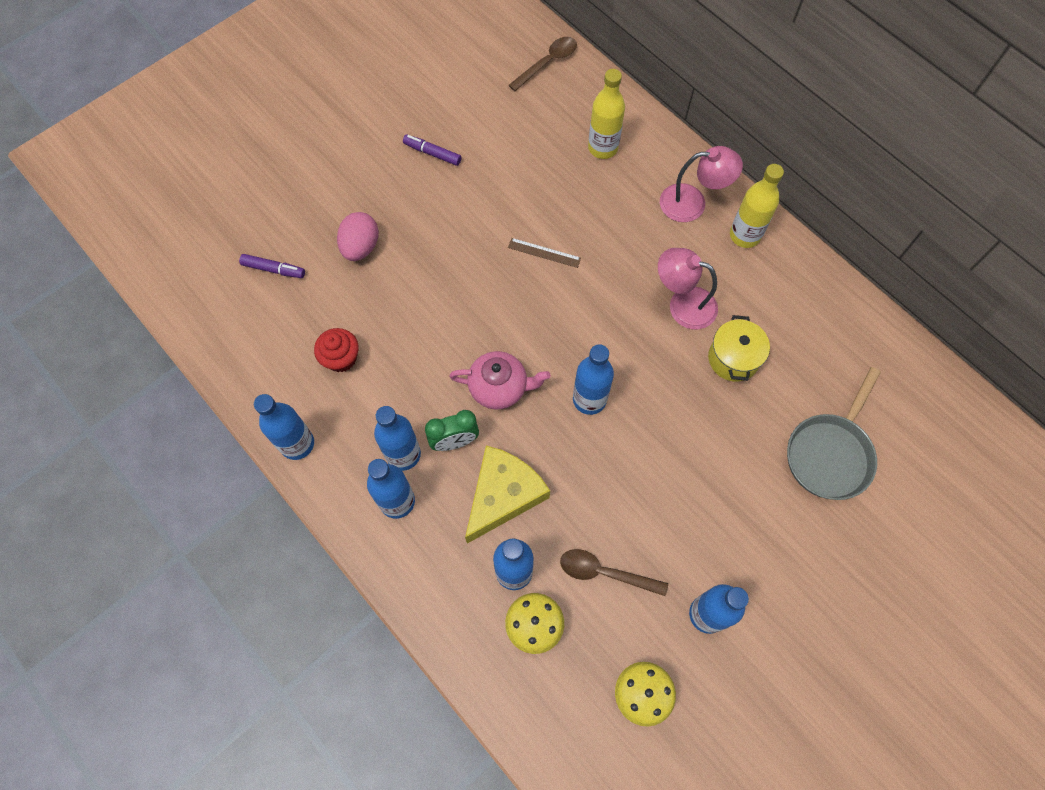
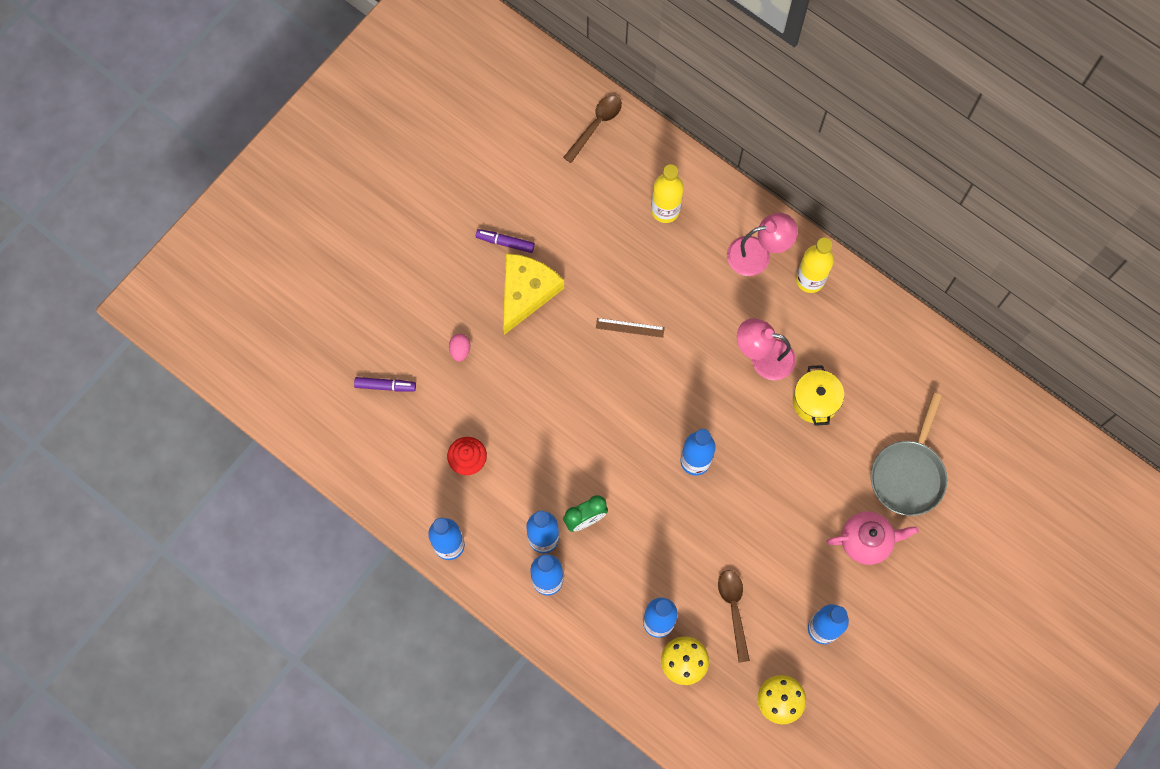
camera: 10 degrees left, 5 degrees up
(361, 247) = (460, 350): pink egg -> pink egg, size x0.59
(499, 388) = (614, 464): pink teapot -> pink teapot (866, 541)
(503, 495) = (636, 559): yellow cheese -> yellow cheese (526, 292)
(605, 572) = (734, 609): brown spoon -> brown spoon turned 75 degrees clockwise

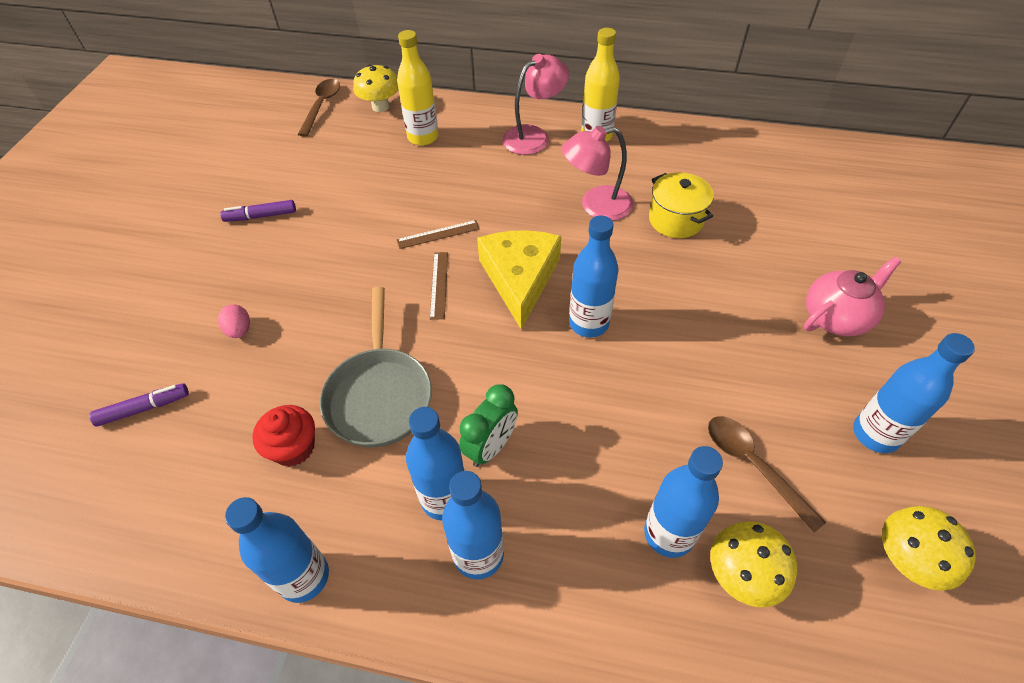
camera: 25 degrees left, 20 degrees down
(526, 292) = (303, 247): yellow cheese -> yellow cheese (519, 278)
(609, 376) = (439, 284): none -> brown ruler
(646, 151) = (380, 107): none -> yellow mushroom
(908, 474) = (819, 240): grey pan -> grey pan (379, 395)

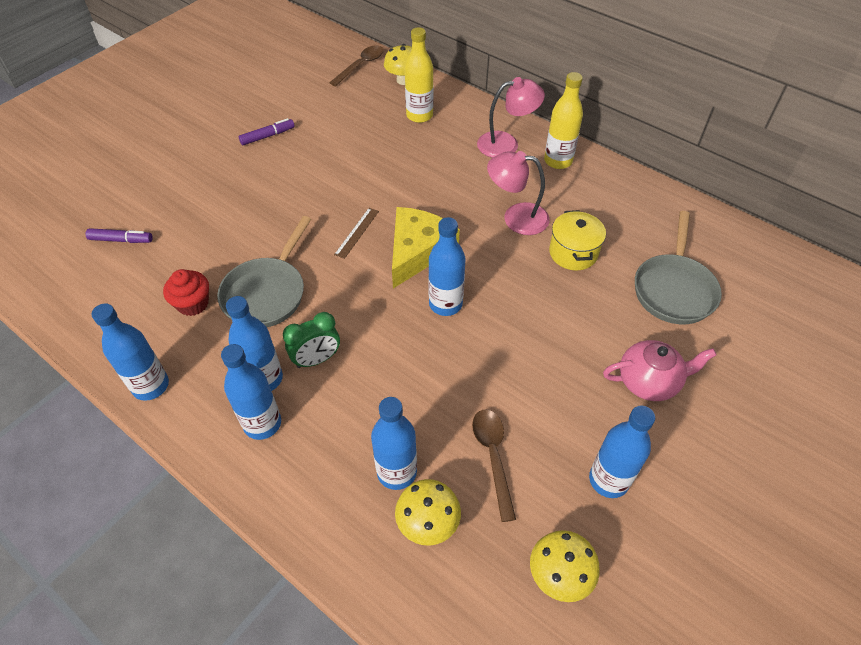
camera: 25 degrees right, 0 degrees up
(239, 330) = (206, 212): pink egg -> none
(261, 216) = (267, 136): purple marker -> purple marker turned 135 degrees clockwise
(438, 234) = (381, 195): brown ruler -> none
(791, 219) = (674, 289): none -> grey pan

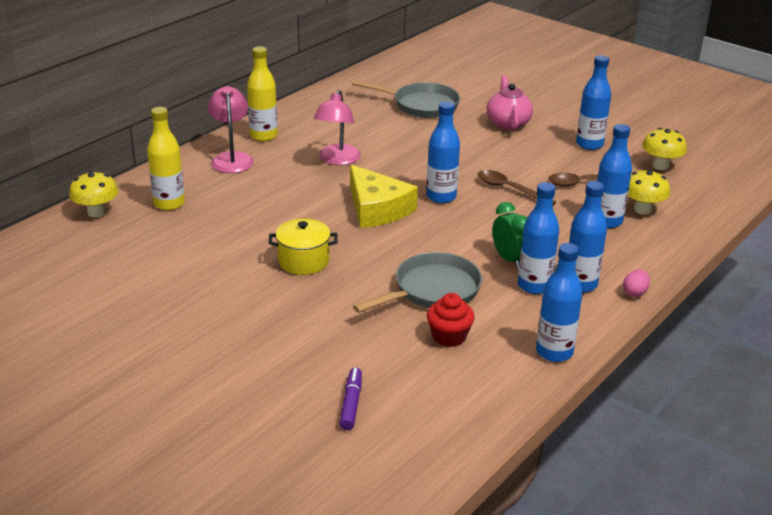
camera: 90 degrees left, 20 degrees down
(239, 479) = (635, 293): none -> pink egg
(267, 136) = (176, 305): purple marker -> none
(267, 293) = (432, 290): grey pan -> grey pan turned 60 degrees counterclockwise
(357, 232) = (350, 241): brown ruler -> none
(361, 65) = (51, 241): brown spoon -> brown spoon (509, 189)
(417, 251) = (377, 208): yellow cheese -> yellow cheese turned 150 degrees counterclockwise
(573, 253) = (382, 139): yellow pot -> yellow pot (303, 261)

